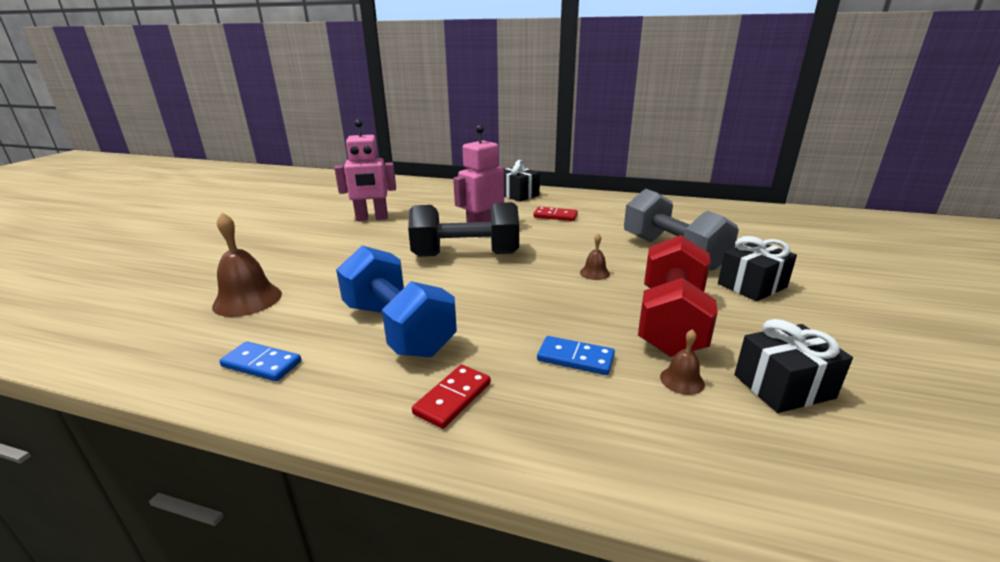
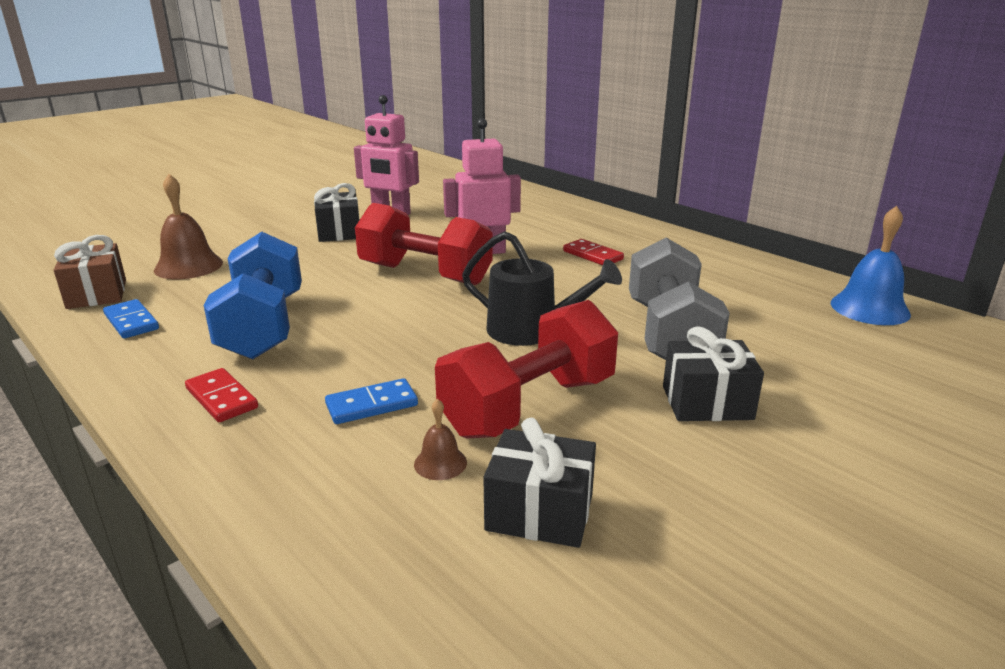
camera: 30 degrees right, 0 degrees up
(181, 350) = (97, 294): none -> brown gift
(453, 398) = (221, 398): red domino -> red domino turned 75 degrees clockwise
(466, 255) = (425, 274): black dumbbell -> red dumbbell
(518, 195) = (588, 220): black gift -> black gift (339, 232)
(575, 358) = (372, 405): blue domino -> blue domino turned 75 degrees counterclockwise
(594, 273) = (531, 331): brown bell -> black watering can
(737, 211) = (869, 308): none -> blue bell

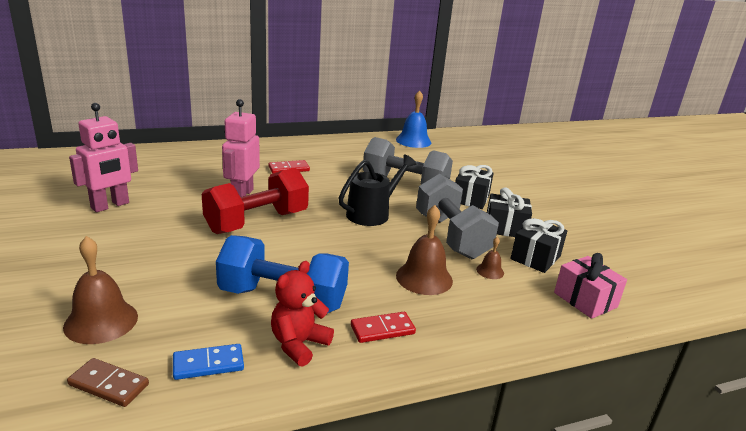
camera: 70 degrees left, 0 degrees up
(97, 294) = (108, 385): brown gift -> brown domino
(175, 355) = (299, 344): none -> red teddy bear
(339, 232) = (121, 235): black gift -> black gift (505, 228)
(372, 405) = (424, 278): blue domino -> brown bell
(413, 602) = (585, 300): none -> pink gift
(529, 406) = (451, 236): red dumbbell -> grey dumbbell

